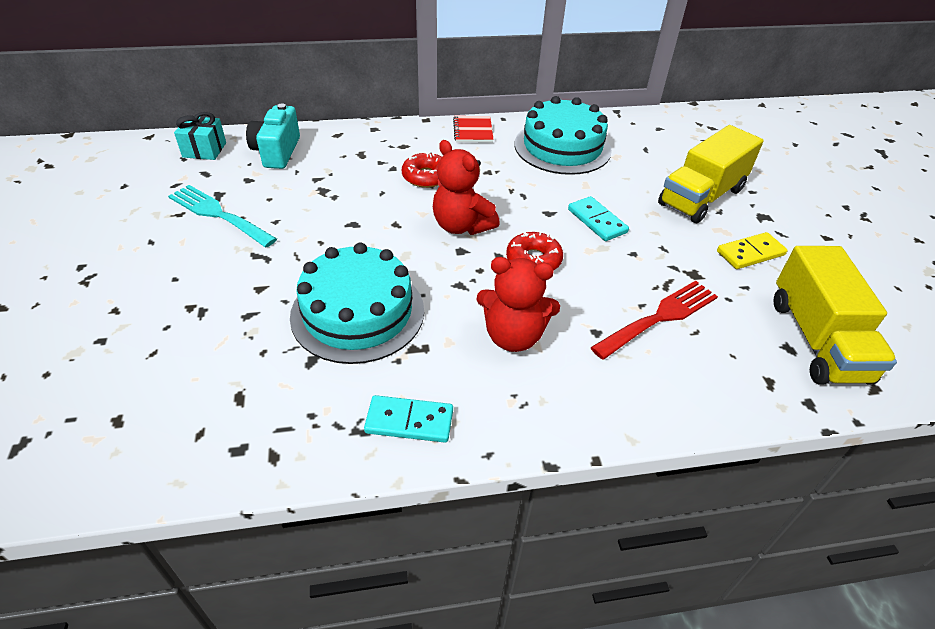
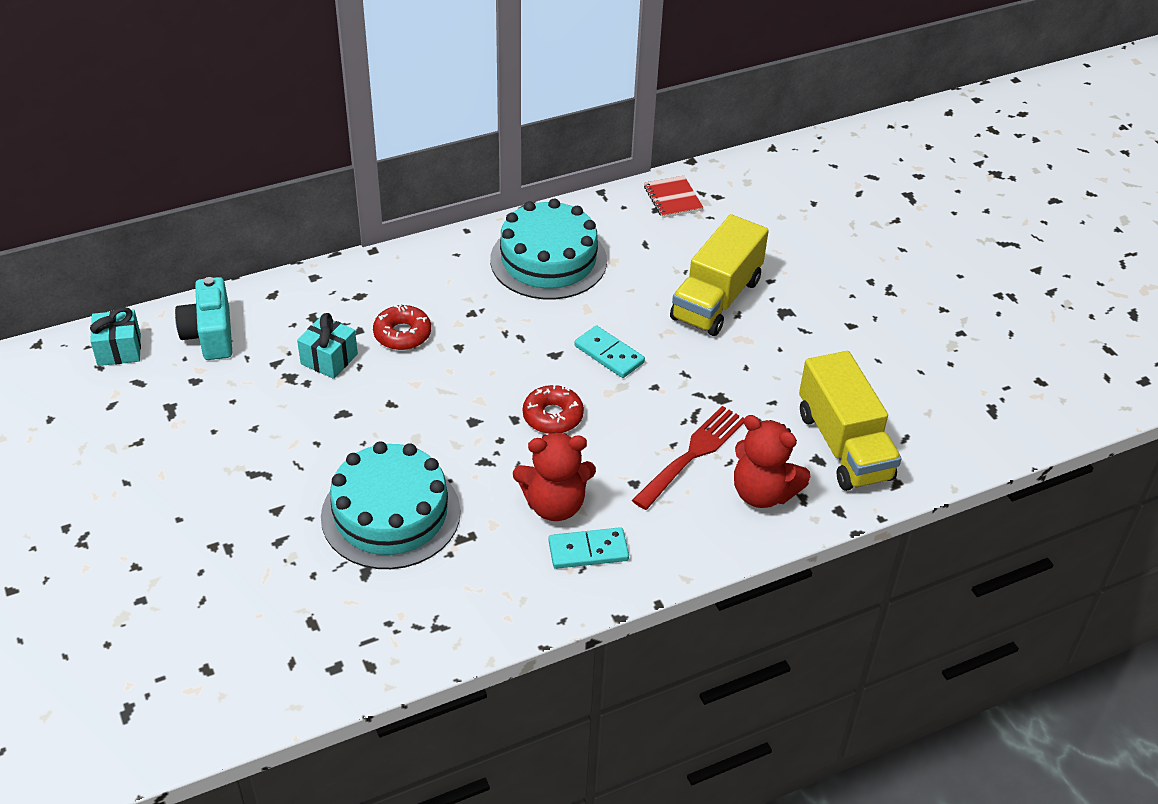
camera: 15 degrees left, 0 degrees up
(218, 214) = (184, 433): turquoise fork -> none
(360, 183) = (329, 359): none -> turquoise gift
(409, 421) = (482, 607): turquoise domino -> turquoise domino (588, 550)
(461, 226) = (464, 391): red teddy bear -> red teddy bear (762, 493)
(473, 131) = (435, 256): red notebook -> red notebook (672, 198)
(750, 253) = (774, 361): yellow domino -> none

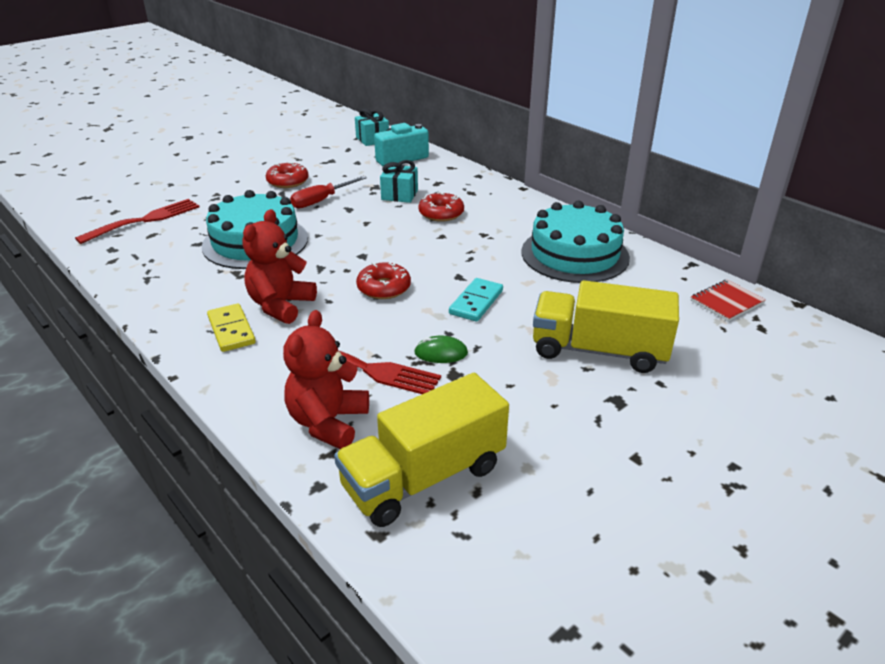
camera: 75 degrees right, 10 degrees down
(217, 462) = (288, 181): none -> red donut
(260, 630) = (145, 220): none -> red fork
(303, 435) = (321, 201): none -> red screwdriver
(554, 505) = (281, 305): red teddy bear -> red teddy bear turned 45 degrees clockwise
(588, 550) = (231, 330): turquoise domino -> yellow domino
(685, 399) = (441, 353): none -> green mouse

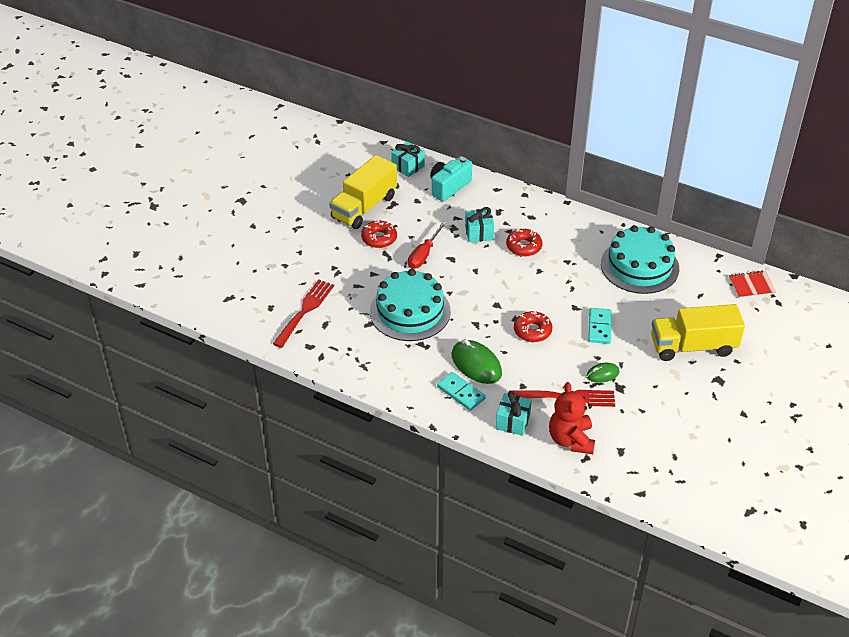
camera: 20 degrees left, 10 degrees up
(231, 330) = (461, 393): yellow domino -> turquoise domino
(266, 378) = (513, 422): none -> turquoise gift
(281, 305) = (476, 364): red teddy bear -> green mouse
(424, 477) = (643, 456): yellow truck -> yellow truck (364, 207)
(726, 302) = (751, 285): red notebook -> red notebook turned 45 degrees clockwise

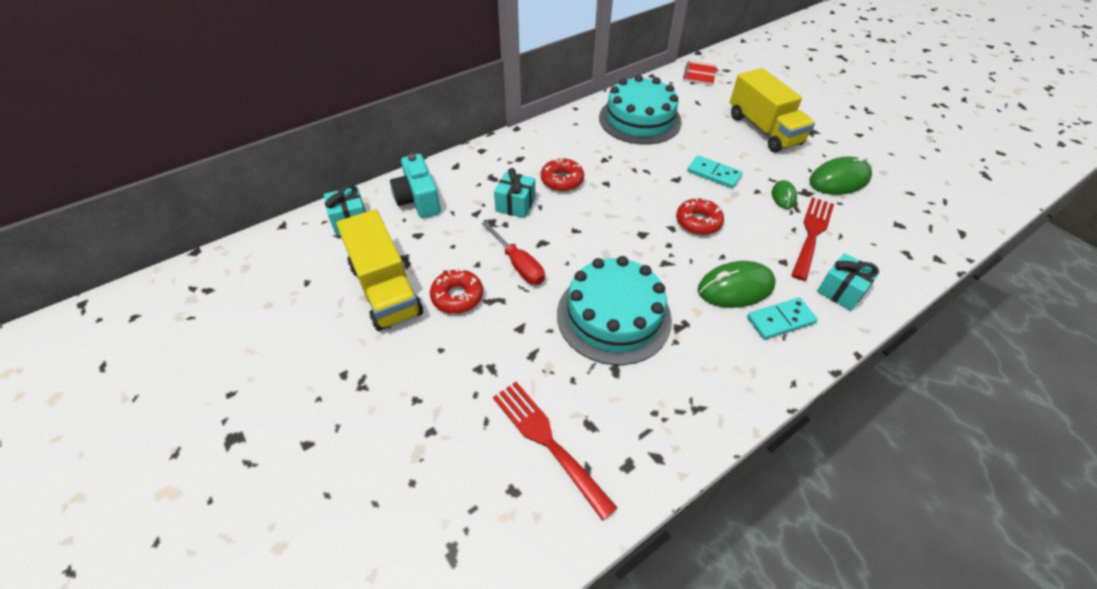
camera: 65 degrees left, 5 degrees up
(571, 440) = (878, 254): red teddy bear -> none
(654, 406) = (839, 180): none -> green mouse
(693, 346) = (763, 130): yellow truck -> yellow truck turned 45 degrees counterclockwise

